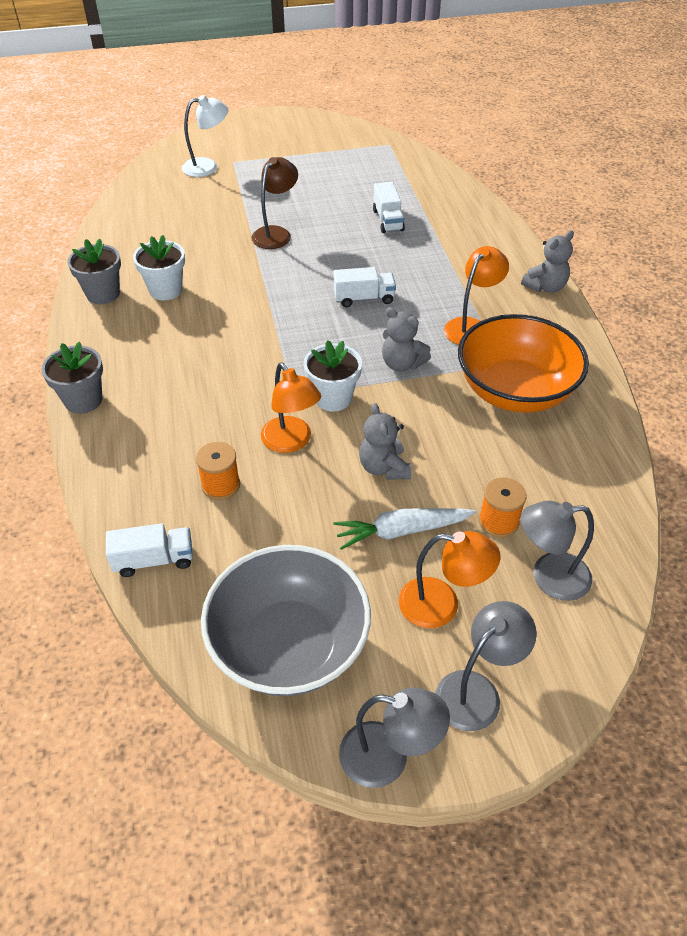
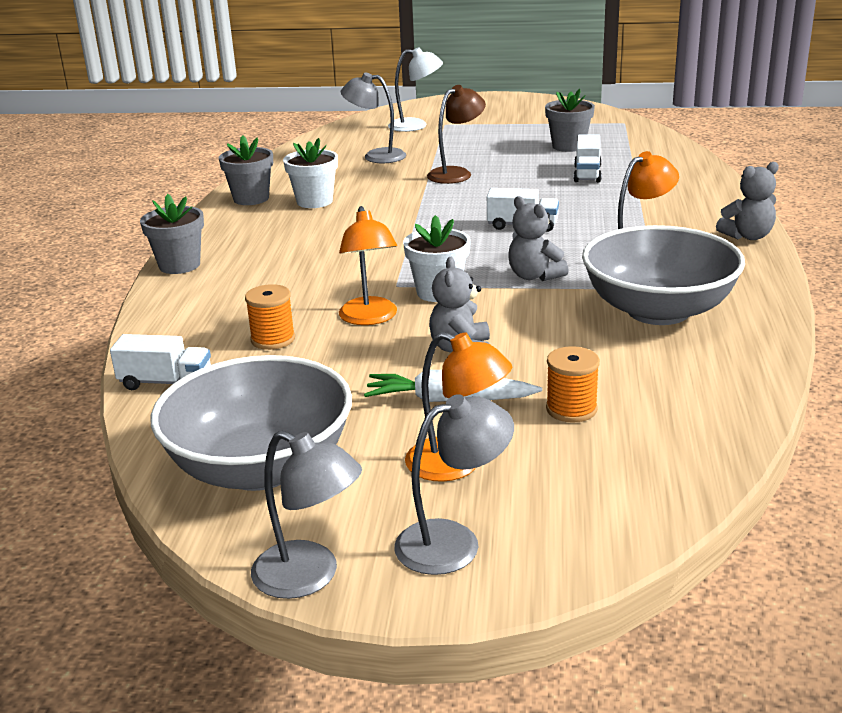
camera: 20 degrees right, 20 degrees down
(356, 183) = (568, 146): none -> grey flower pot
(515, 391) = (658, 310): orange bowl -> grey bowl
(549, 577) = (607, 463): grey lamp -> grey lamp (376, 156)

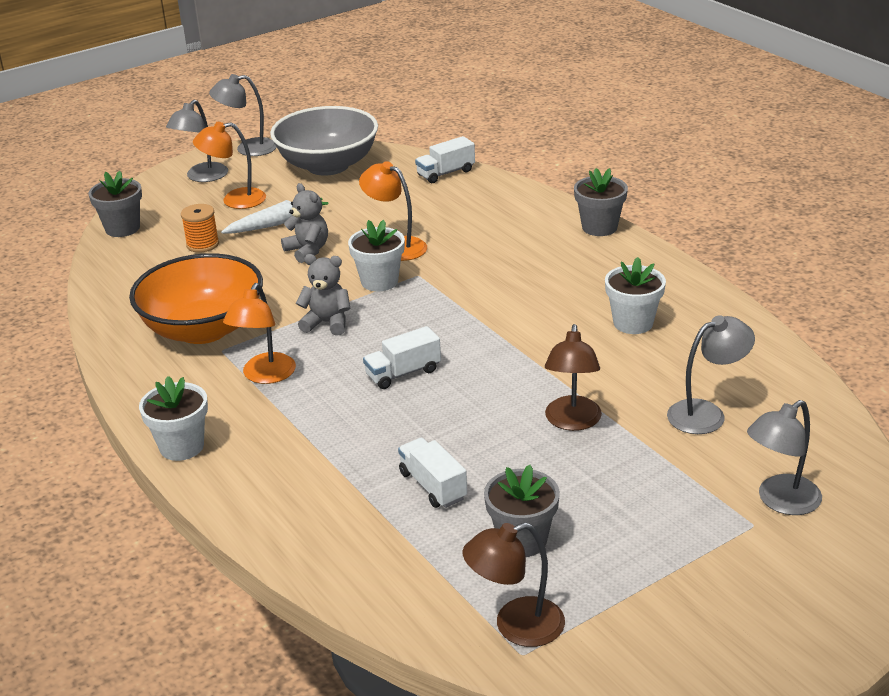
camera: 140 degrees right, 5 degrees up
(251, 198) = (694, 302): grey flower pot -> grey flower pot (122, 228)
(273, 339) = (432, 212): orange spool -> none
(416, 125) = (780, 501): white lamp -> grey lamp
(615, 128) = (516, 626): none -> brown lamp
(658, 310) = (203, 329): grey bowl -> orange bowl
(747, 236) = (182, 446): grey teddy bear -> white flower pot

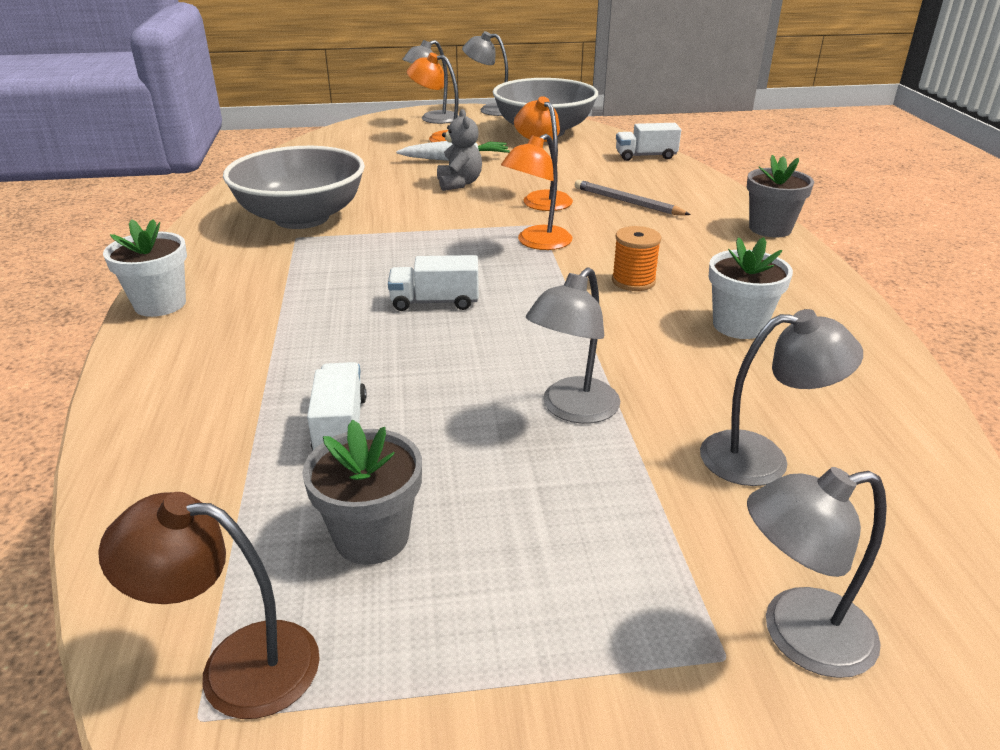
camera: 25 degrees right, 0 degrees up
(122, 228) = (332, 138): grey flower pot -> none
(202, 244) = (378, 160): orange spool -> orange spool (633, 281)
(203, 329) = (302, 218): orange bowl -> grey bowl
(265, 376) = (305, 267): orange lamp -> orange lamp (537, 243)
(327, 323) = (412, 240): grey teddy bear -> none
(379, 281) = (497, 220): white flower pot -> none
(470, 231) = (627, 202): none -> grey pencil
(572, 422) = (572, 410): brown lamp -> grey lamp

